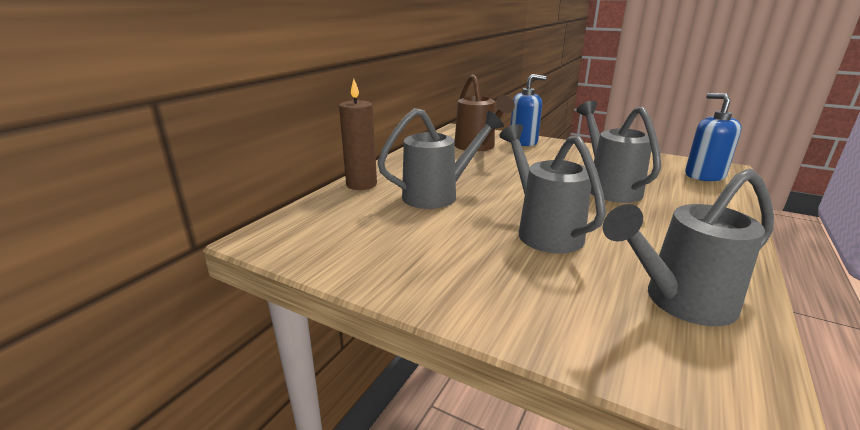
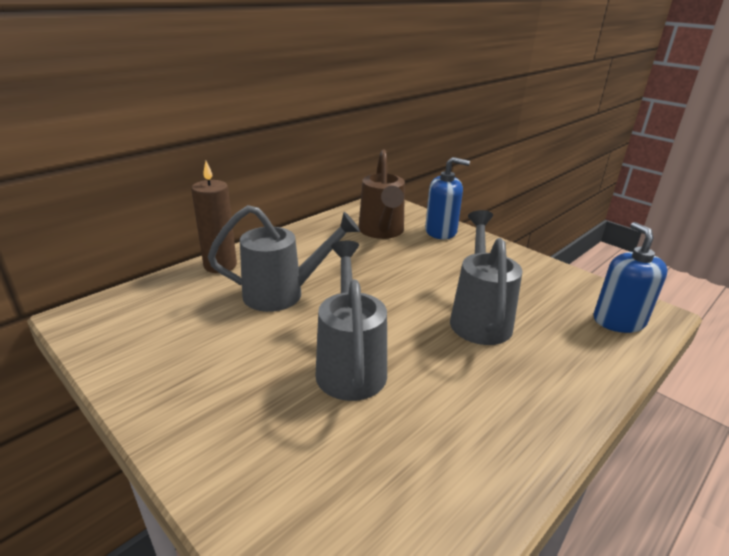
camera: 15 degrees right, 5 degrees up
(679, 302) = (408, 496): grey watering can -> none

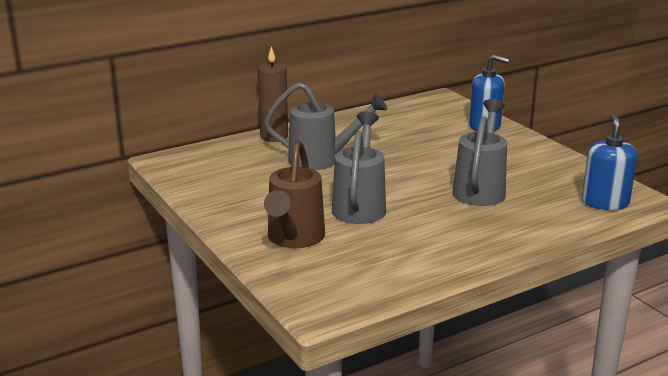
camera: 15 degrees right, 5 degrees down
(382, 232) = (426, 122): brown watering can -> brown watering can (294, 239)

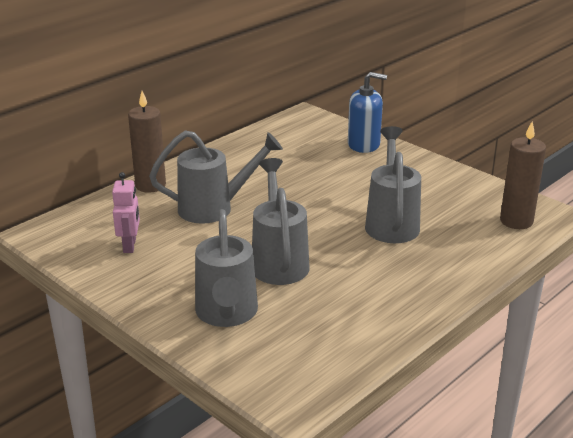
camera: 15 degrees left, 5 degrees up
(235, 178) = (130, 246): none -> pink robot
(294, 239) = (226, 315): brown watering can -> grey watering can
(605, 202) = (516, 221): blue soap dispenser -> brown candle

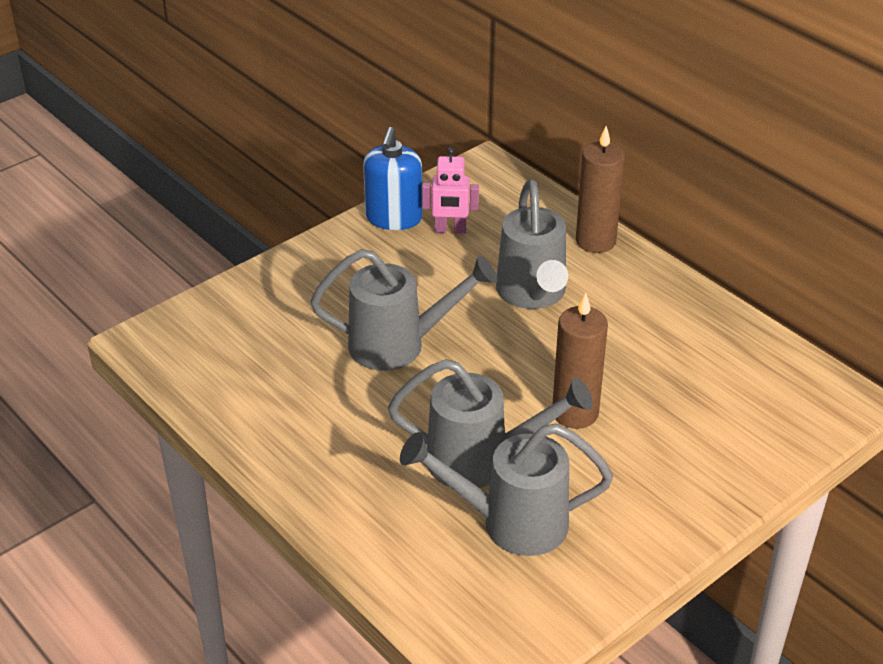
camera: 95 degrees right, 10 degrees up
(226, 315) = (299, 301): grey watering can -> grey watering can (510, 523)
(364, 144) = (736, 461): blue soap dispenser -> blue soap dispenser (394, 218)
(516, 221) = (472, 609): brown candle -> brown candle (575, 413)

